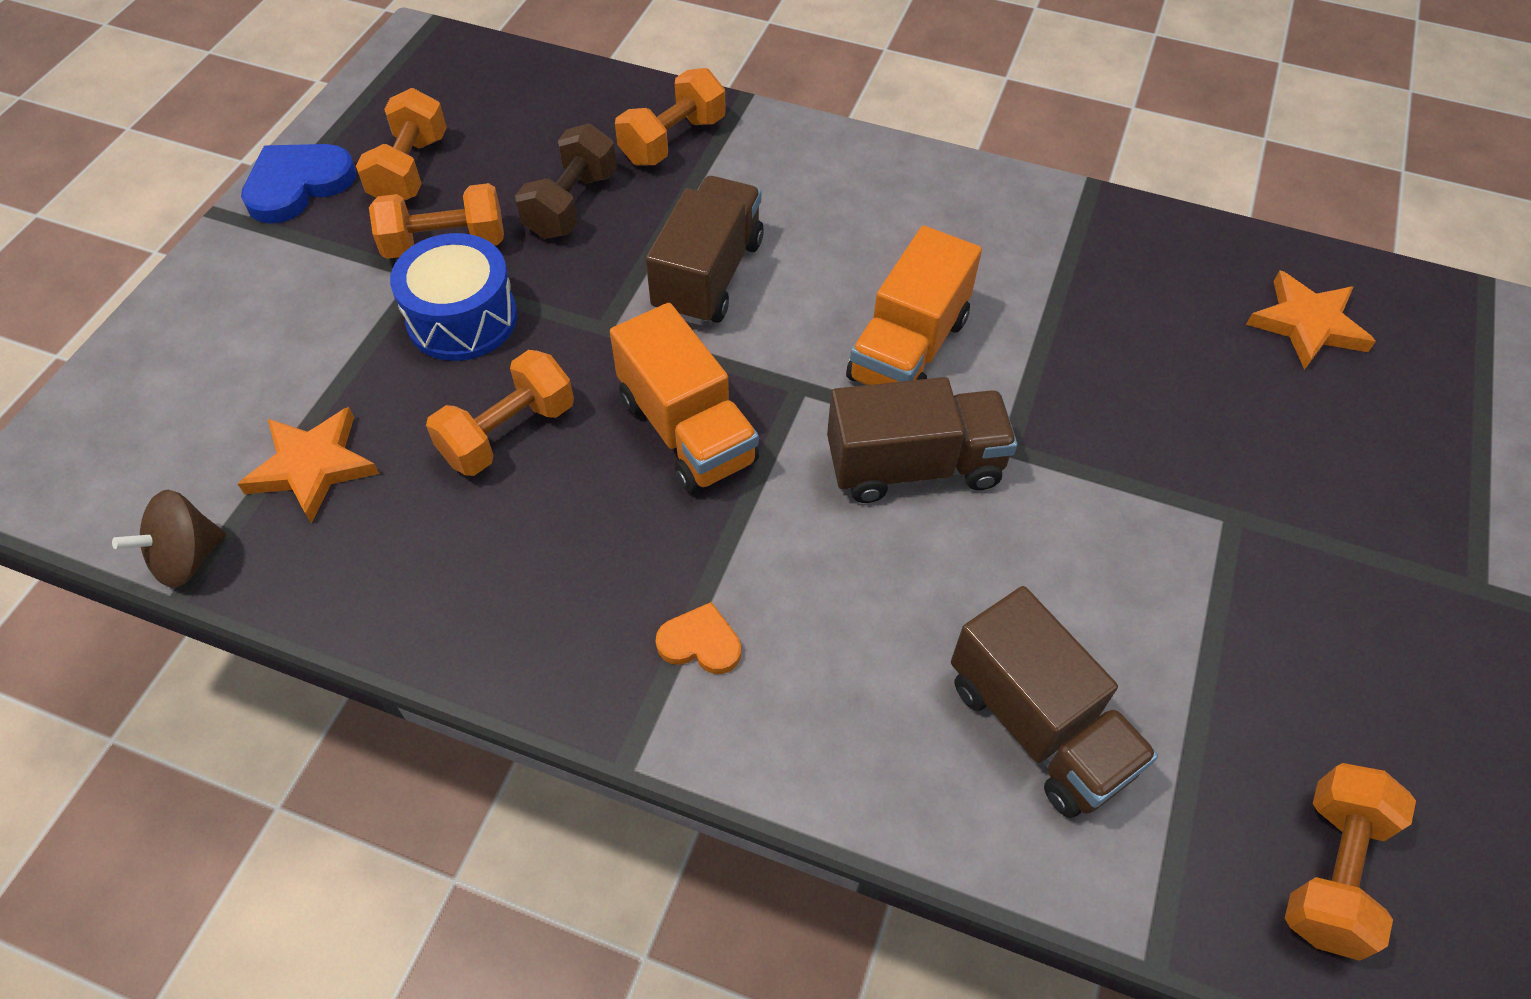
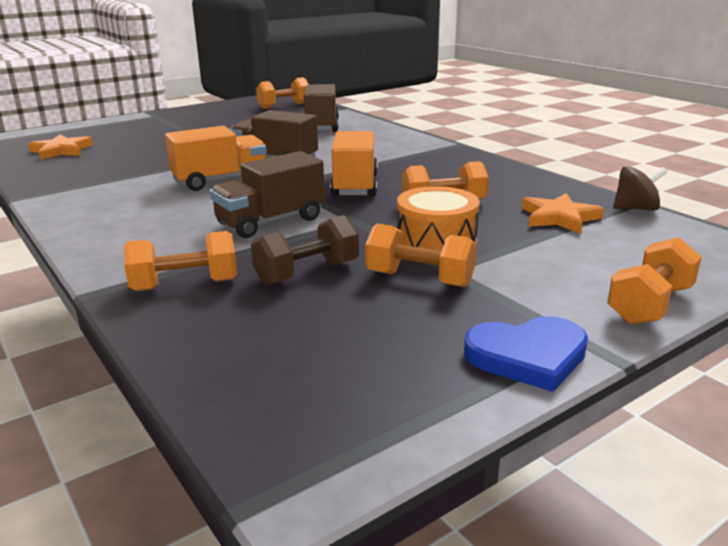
camera: 145 degrees left, 30 degrees down
(410, 170) = (412, 334): orange dumbbell -> orange dumbbell (650, 305)
(462, 319) = (436, 243): blue drum -> orange drum
(700, 642) = (410, 152): orange heart -> none

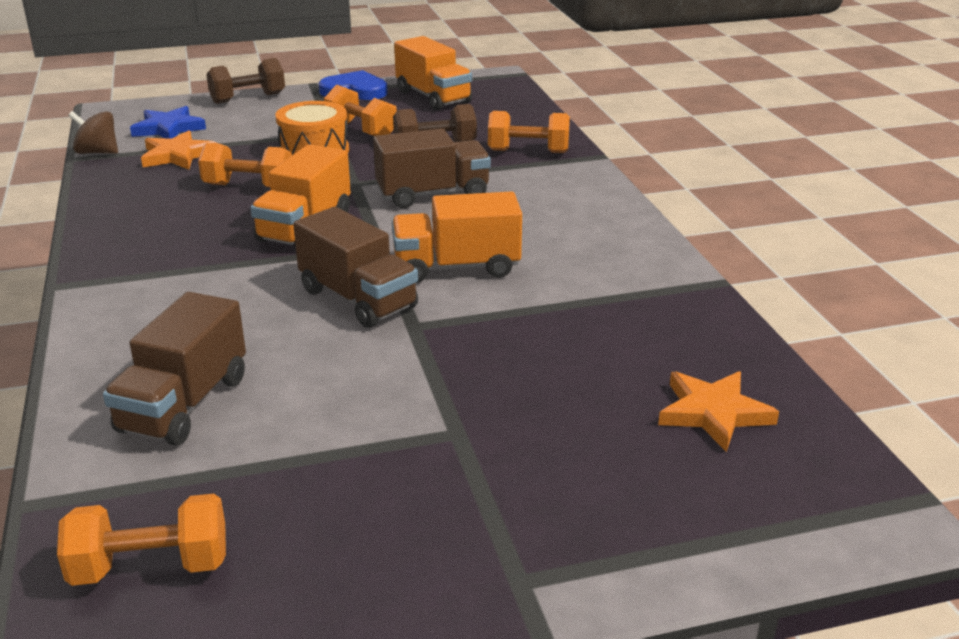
camera: 160 degrees left, 5 degrees up
(382, 367) = (433, 97): none -> orange truck
(636, 242) = (168, 128): none -> blue star
(650, 305) = (248, 98): orange dumbbell -> brown dumbbell

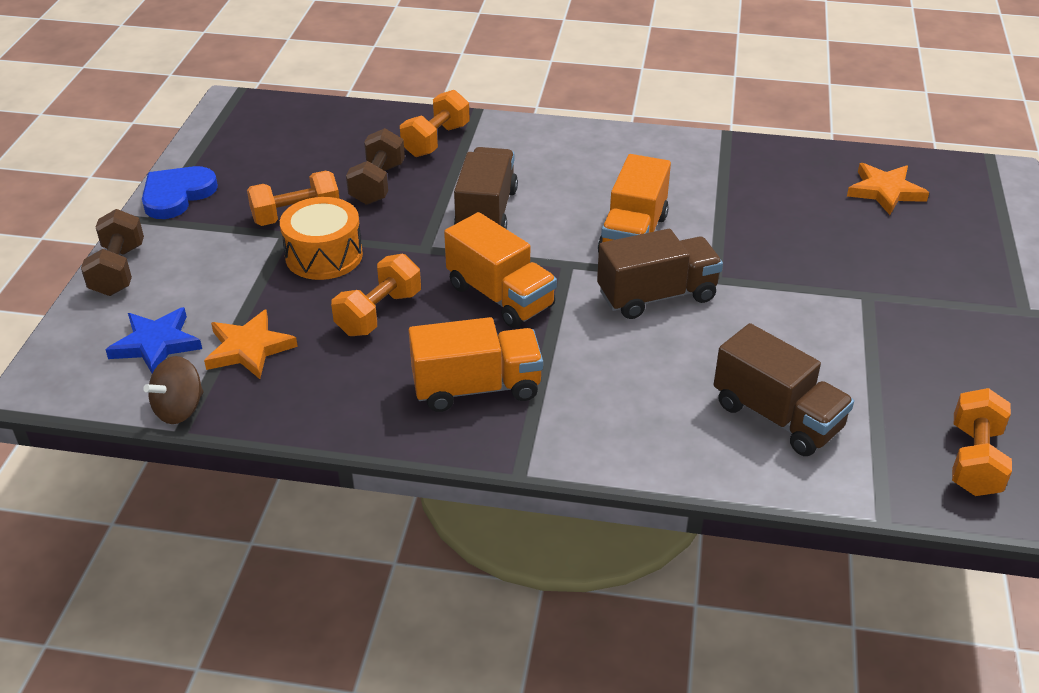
camera: 65 degrees left, 10 degrees up
(433, 97) = (250, 153): orange truck -> orange truck (476, 388)

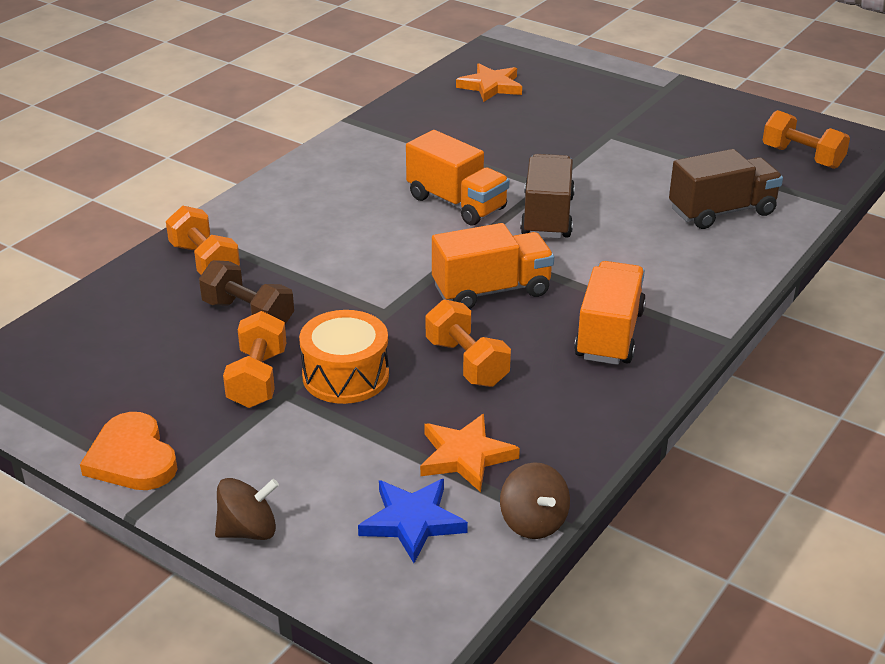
camera: 65 degrees left, 5 degrees down
(118, 270) = (248, 530): brown dumbbell -> brown spinning top
(177, 195) = (132, 458): blue heart -> orange heart
(486, 212) = (356, 265): brown truck -> none

